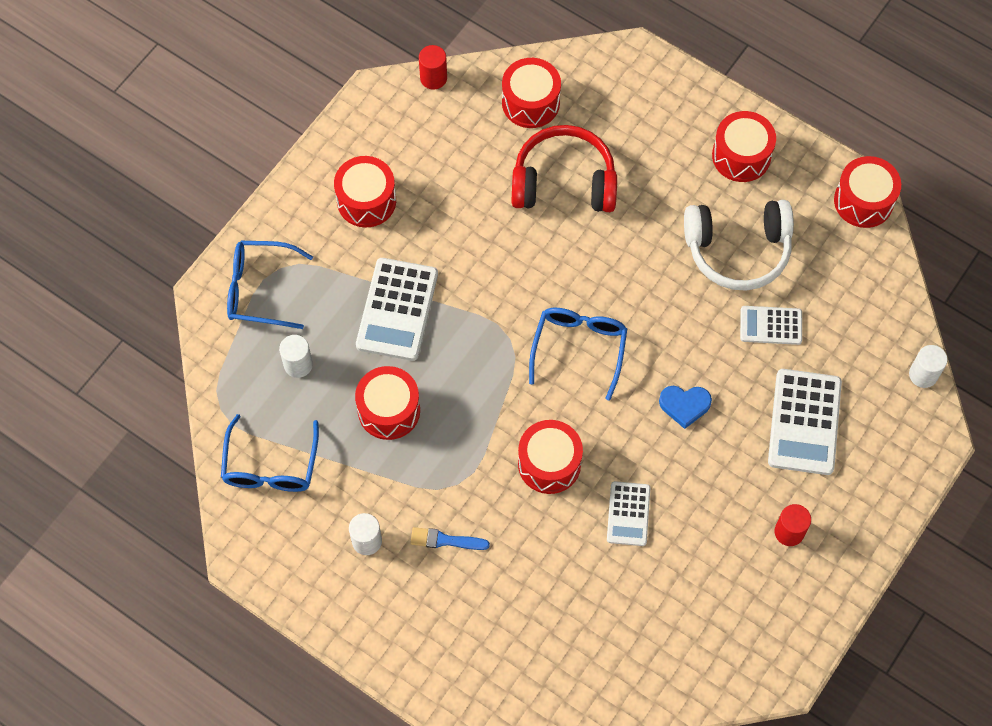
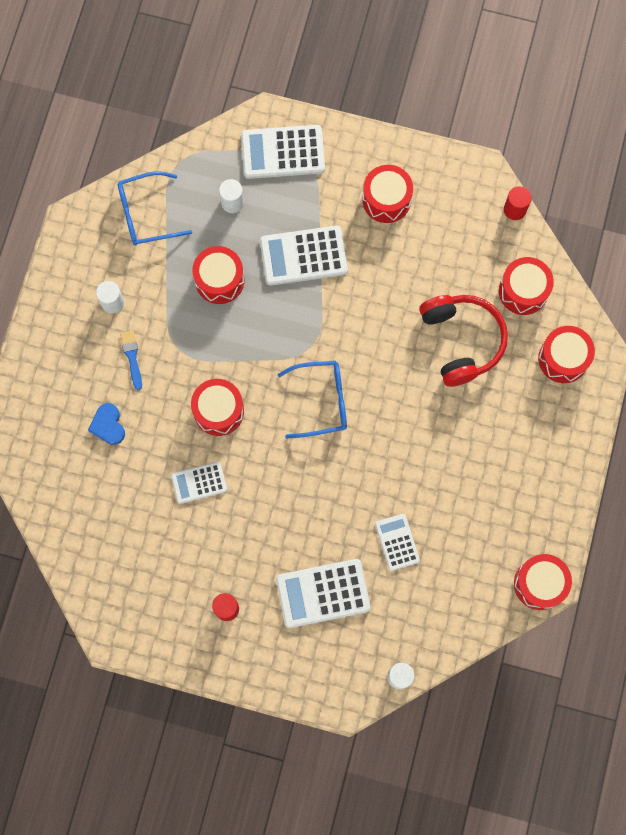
camera: 70 degrees right, 10 degrees up
(260, 289) = (283, 152): blue glasses -> white calculator
(684, 405) = (303, 496): blue heart -> blue heart (108, 425)
(738, 250) = (454, 496): white headphones -> none
(741, 156) = (542, 472): red drum -> red drum (563, 359)

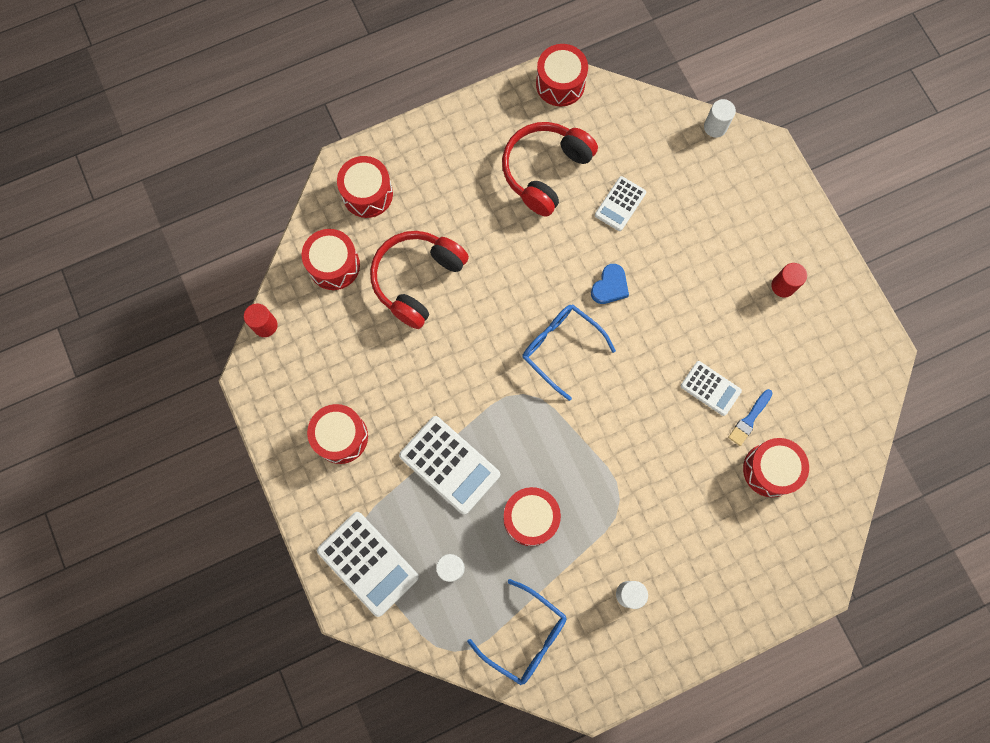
camera: 130 degrees left, 0 degrees up
(108, 425) = (732, 502): blue heart -> blue heart (610, 286)
(132, 357) = (660, 534): blue brush -> blue brush (749, 419)
(218, 411) = (640, 422): red drum -> red drum (770, 470)
(323, 593) = (707, 226): white calculator -> none
(472, 507) = (545, 171): none -> red headphones

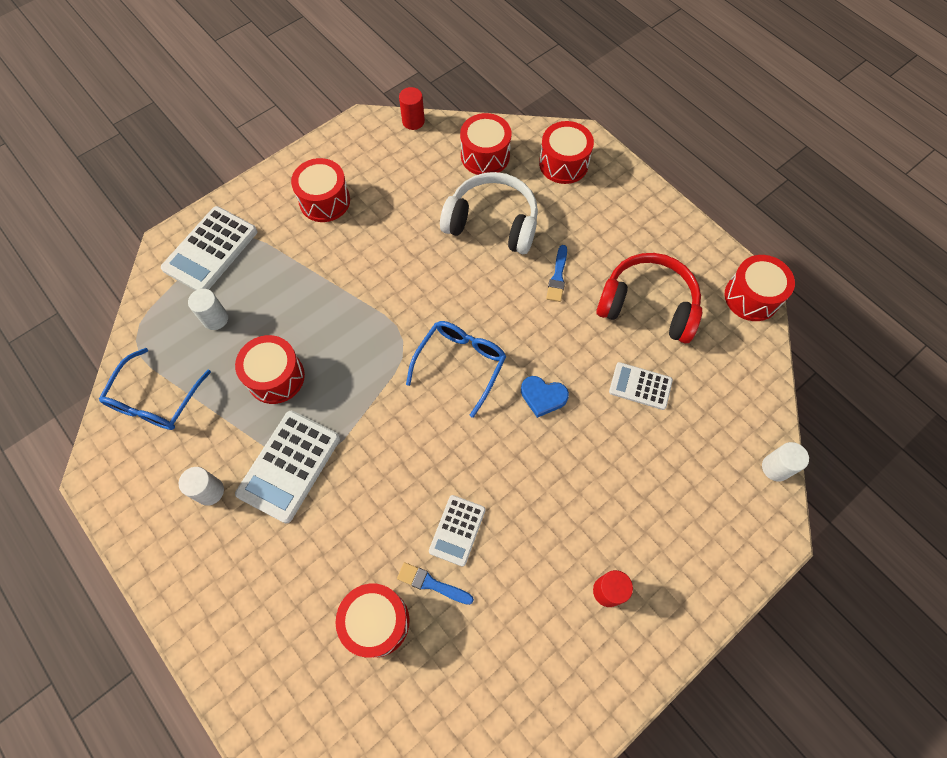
camera: 75 degrees right, 10 degrees down
(417, 280) = (492, 222): red headphones -> white headphones
(449, 465) = (316, 293): white calculator -> white calculator (289, 466)
(494, 238) = (557, 276): none -> blue brush

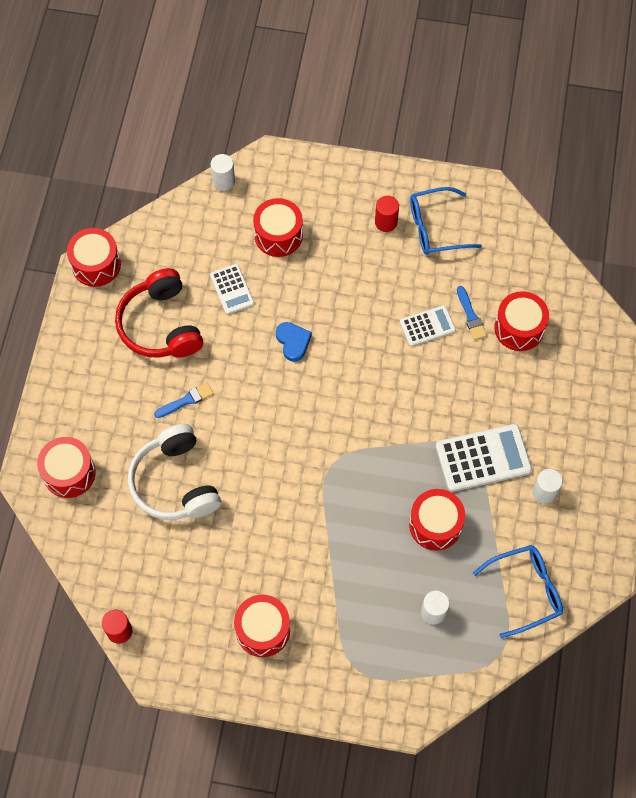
camera: 130 degrees left, 0 degrees up
(210, 250) = (384, 676): white calculator -> none
(460, 364) = (315, 411): blue glasses -> blue glasses (436, 228)
(485, 156) = (110, 540): red drum -> red drum (278, 235)

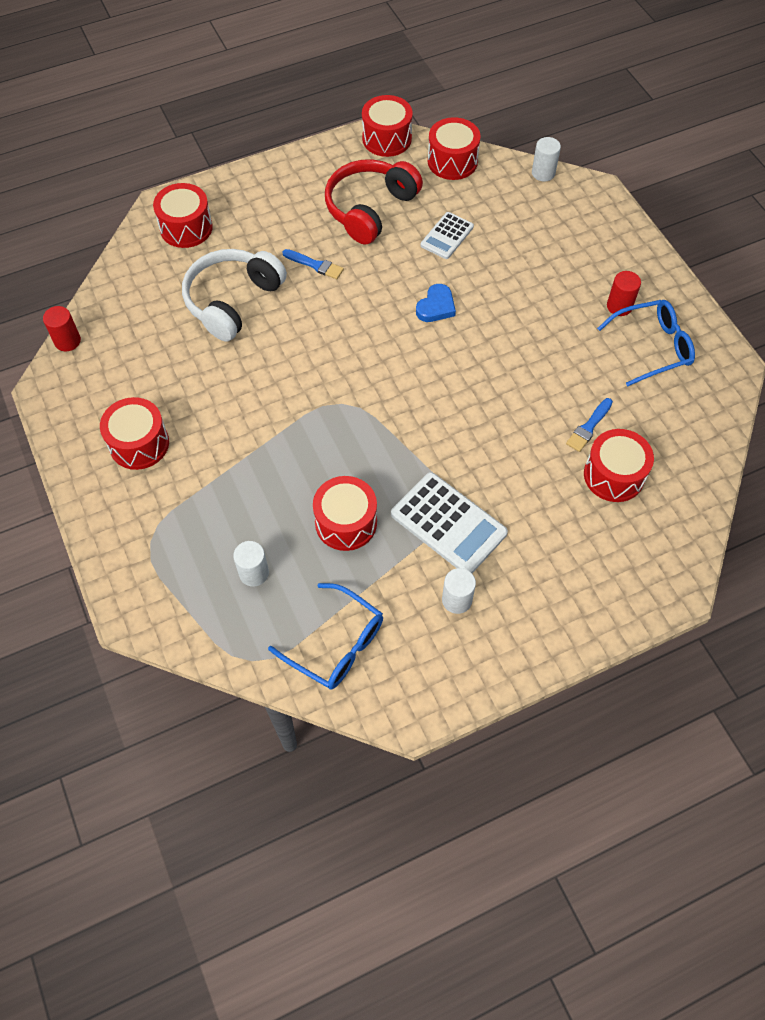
camera: 55 degrees right, 5 degrees down
(278, 235) = (529, 238): red drum -> red drum (452, 161)
(427, 326) = (545, 398): white calculator -> none
(436, 228) = (652, 347): blue glasses -> blue glasses turned 120 degrees clockwise

